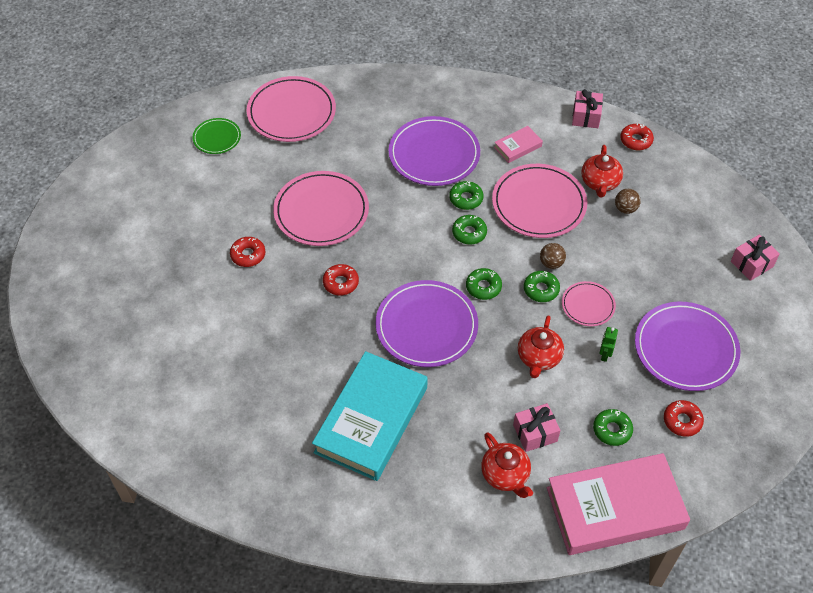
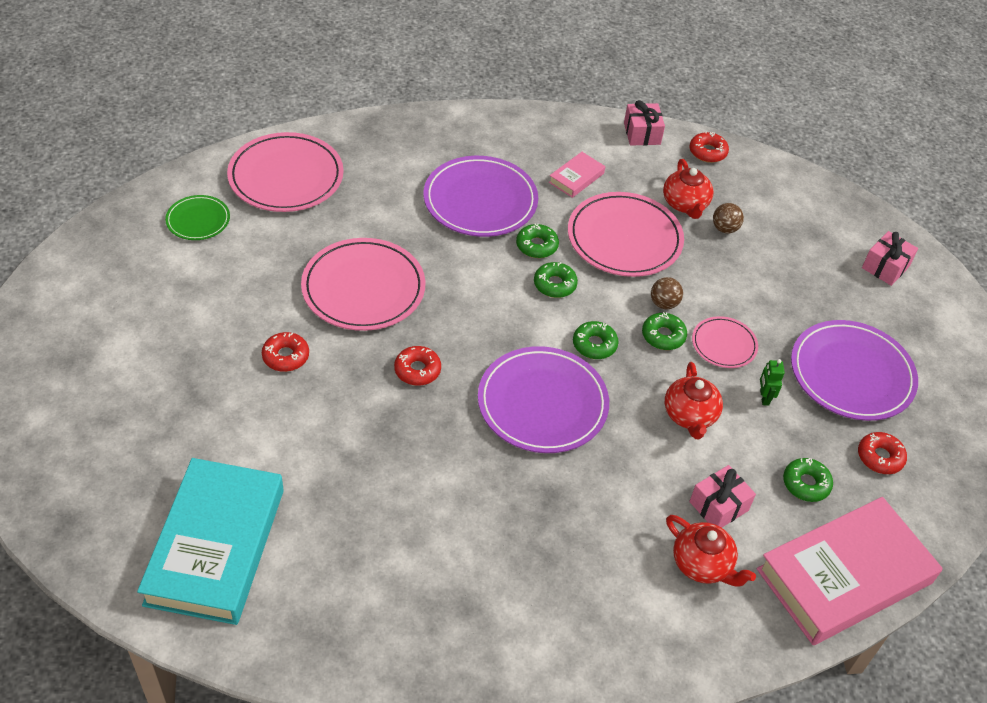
camera: 20 degrees left, 5 degrees down
(371, 420) = (514, 531): turquoise book -> turquoise book (216, 546)

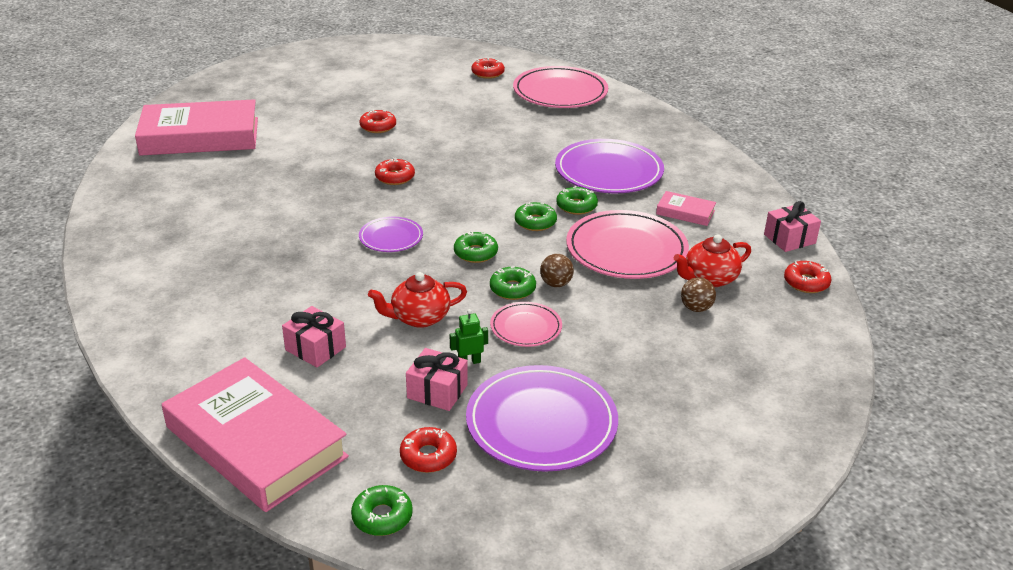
camera: 75 degrees right, 15 degrees down
(198, 220) = (487, 73): green plate -> red donut
(216, 546) = (200, 136): turquoise book -> pink book
(363, 288) = (466, 141): pink plate -> none
(542, 403) = (391, 237): purple plate -> purple plate, size x0.53
(702, 564) = (244, 347): red teapot -> none
(806, 484) = (366, 403): green donut -> green donut (382, 517)
(885, 267) = (740, 437): pink gift -> pink gift (437, 391)

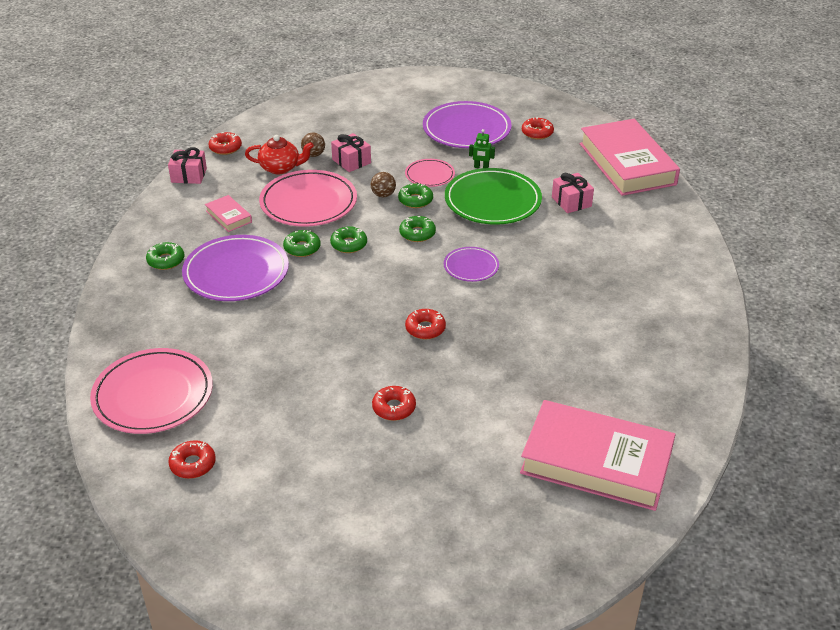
camera: 150 degrees left, 5 degrees up
(382, 517) = (575, 118): green donut -> green donut (166, 260)
(419, 317) = (492, 201): red teapot -> green plate
(437, 391) = (511, 158): pink gift -> pink gift (351, 161)

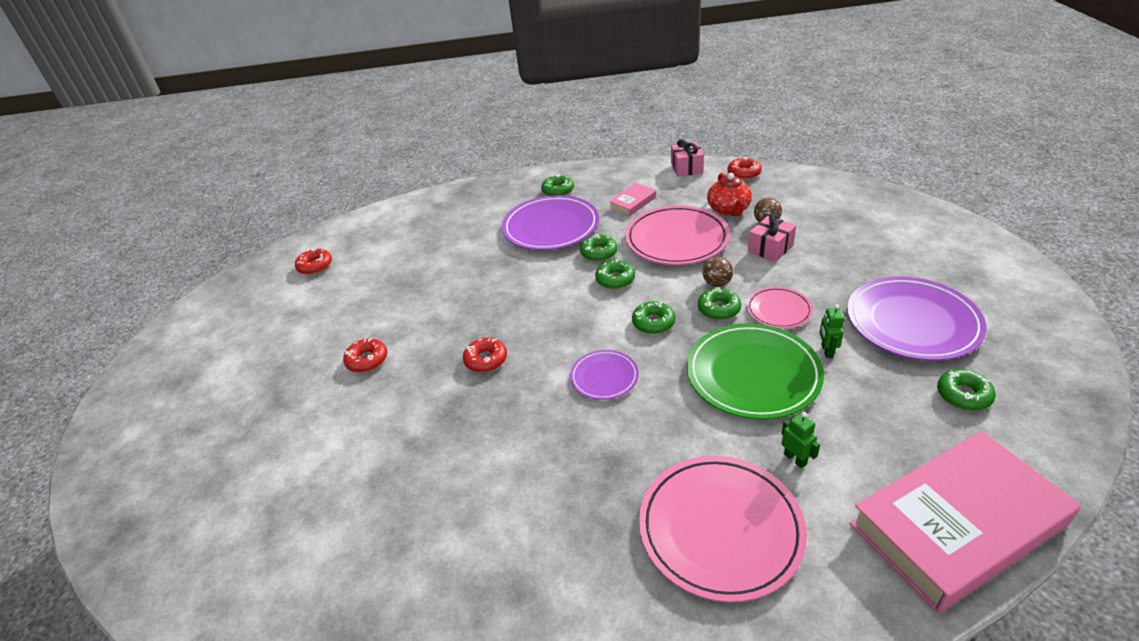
camera: 85 degrees right, 0 degrees up
(153, 395) = (392, 229): pink plate -> pink plate (720, 528)
(537, 133) = (963, 395): red donut -> green donut
(571, 202) = (795, 459): pink gift -> green robot
(596, 462) = (262, 543): pink book -> none

